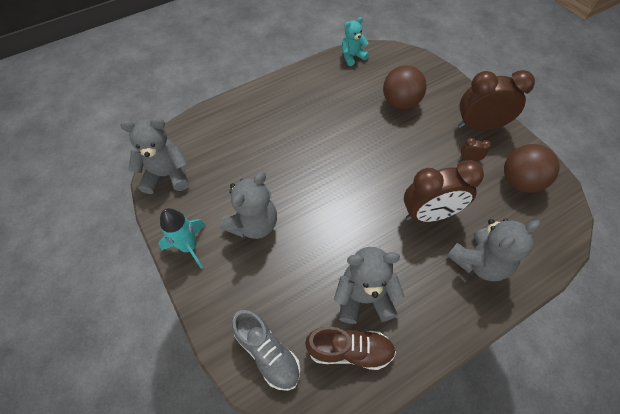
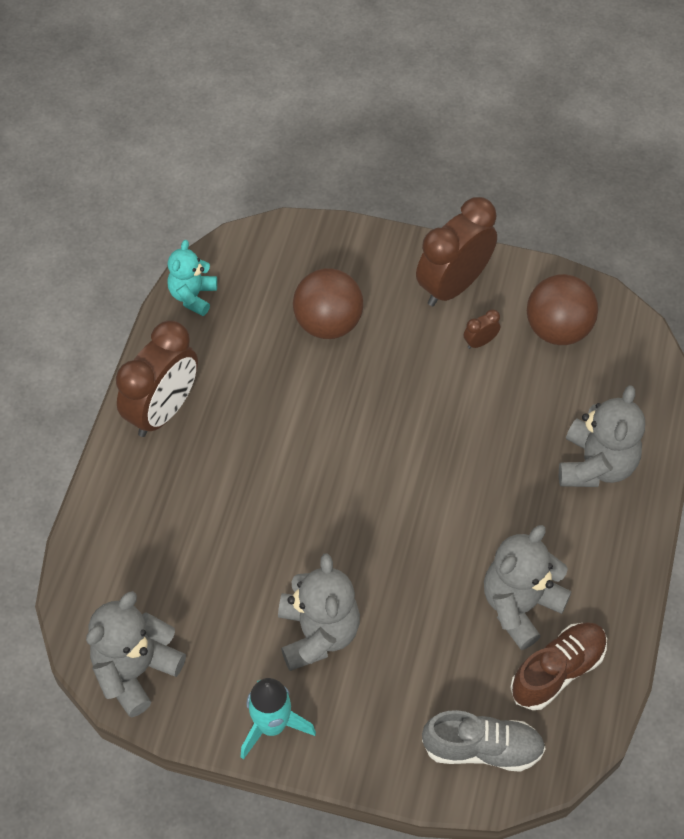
camera: 45 degrees left, 0 degrees up
(429, 214) = (499, 452): brown clock -> brown clock (163, 410)

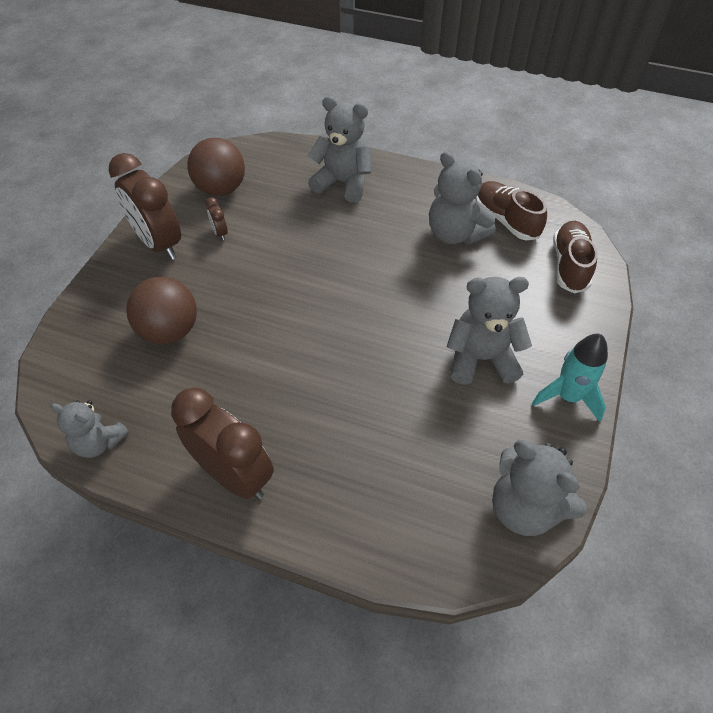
camera: 85 degrees left, 5 degrees down
(193, 296) = (99, 442): turquoise teddy bear -> grey teddy bear
(482, 748) = (569, 265): grey shoe -> brown shoe

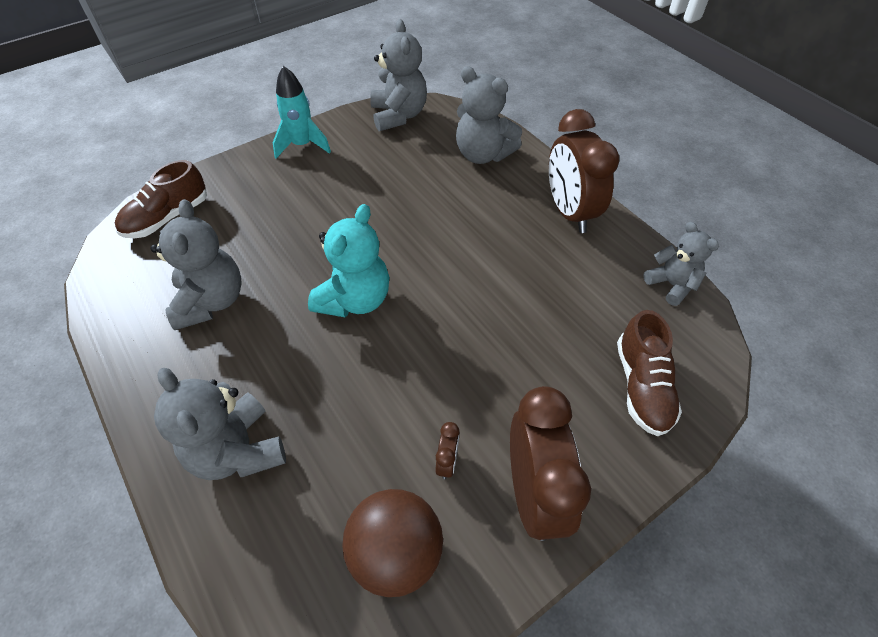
camera: 145 degrees left, 0 degrees up
(170, 331) = (570, 356): brown ball -> none
(360, 286) = (355, 299): none -> turquoise teddy bear
(481, 359) = (327, 192): grey teddy bear -> grey teddy bear (483, 154)
(506, 220) = (149, 287): brown shoe -> brown shoe (642, 386)

